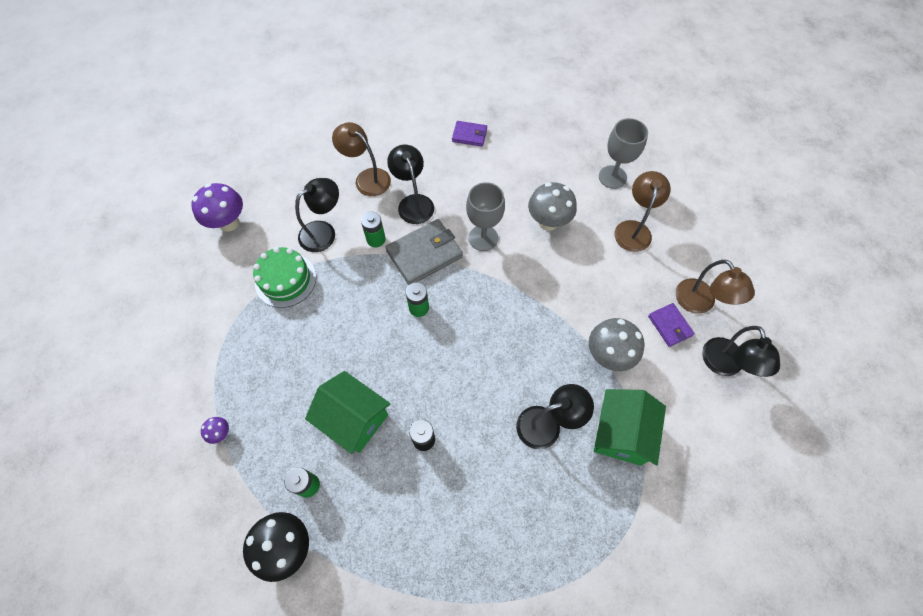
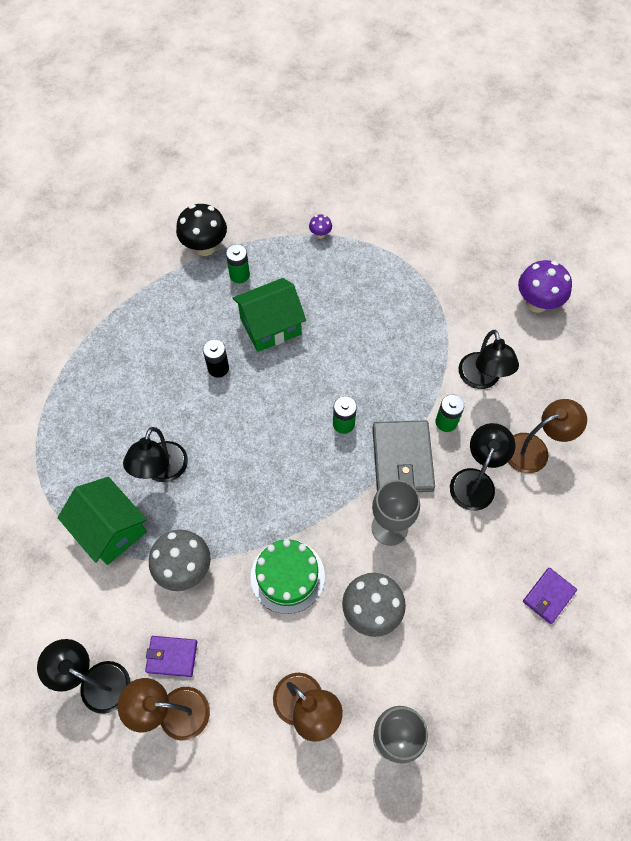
camera: 120 degrees right, 0 degrees up
(285, 280) = (441, 326): green cake -> green cake (287, 576)
(413, 202) = (475, 480): black lamp -> black lamp turned 75 degrees counterclockwise

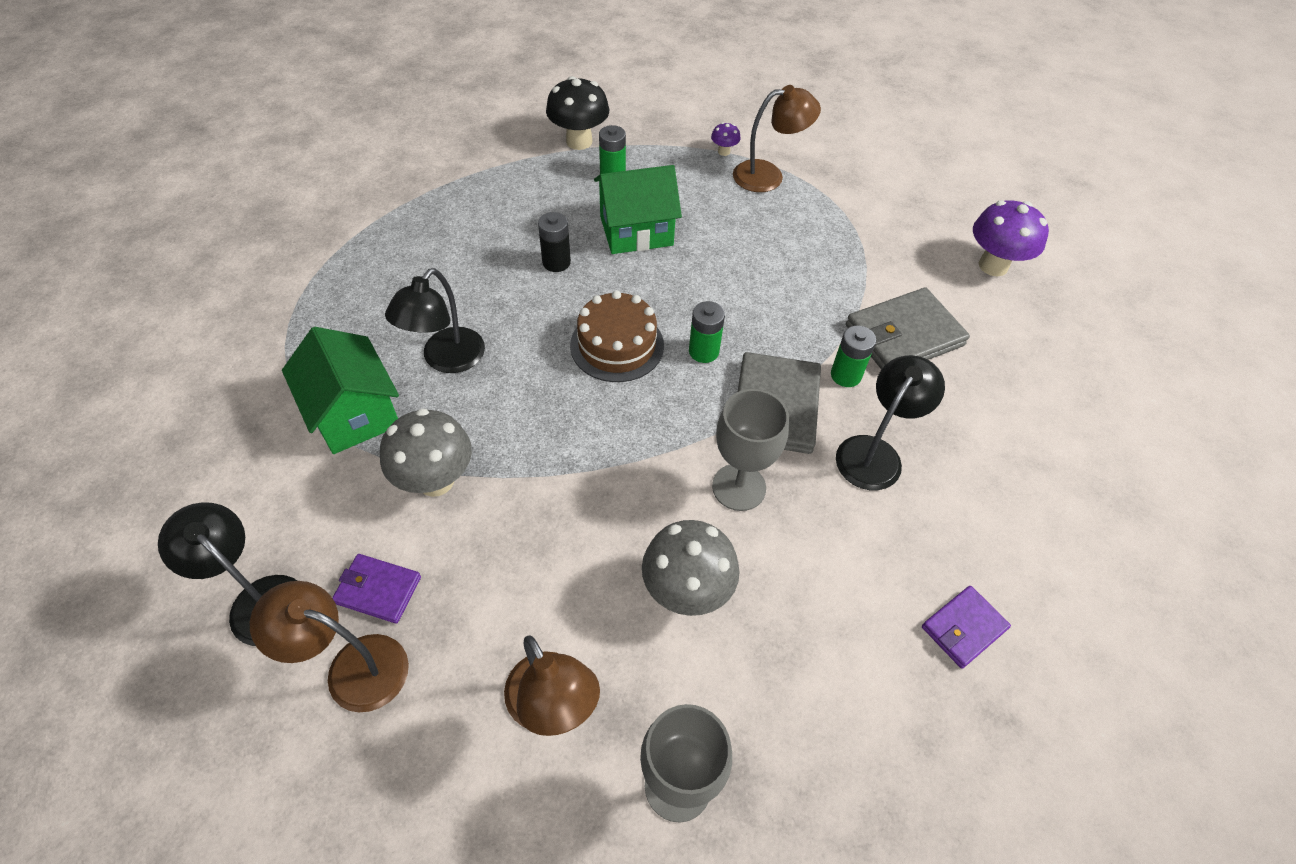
camera: 10 degrees right, 10 degrees down
(281, 432) = (617, 345): none -> brown cake
(287, 576) = (576, 519): green cake -> none
(481, 379) = (904, 335): black lamp -> grey wallet
(534, 449) = (967, 431): brown lamp -> brown lamp (768, 175)

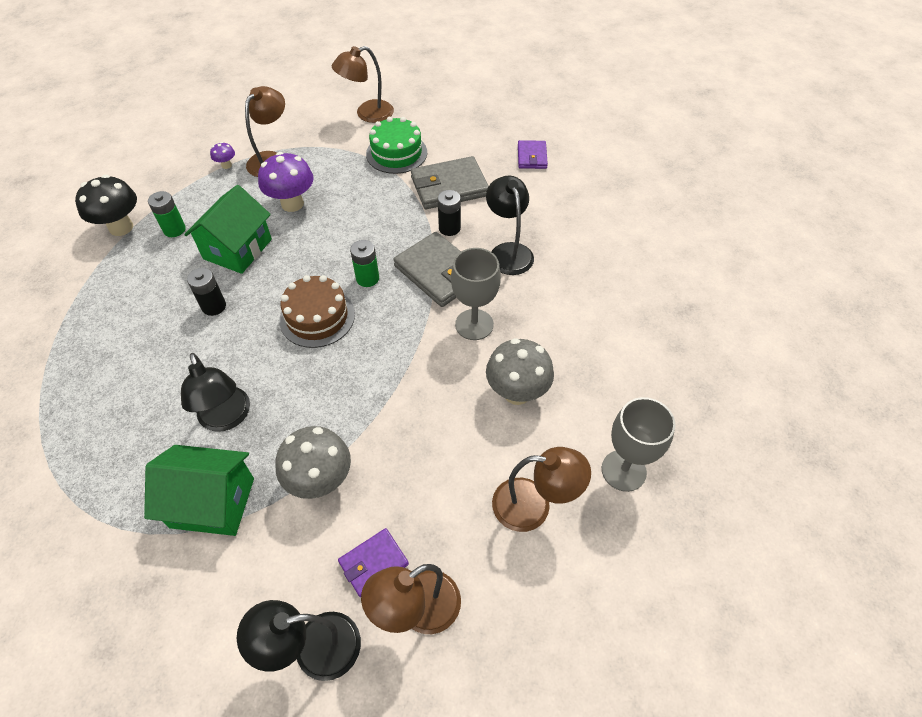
camera: 50 degrees left, 0 degrees up
(846, 375) = (449, 228): green battery -> black battery
(894, 259) = (396, 153): none -> green cake
(904, 335) = (449, 187): grey wallet -> grey wallet turned 60 degrees clockwise
(918, 199) = (367, 114): none -> brown lamp
(963, 628) = (633, 289): purple wallet -> purple wallet (532, 157)
(993, 266) = (444, 120): purple mushroom -> purple mushroom (292, 204)

